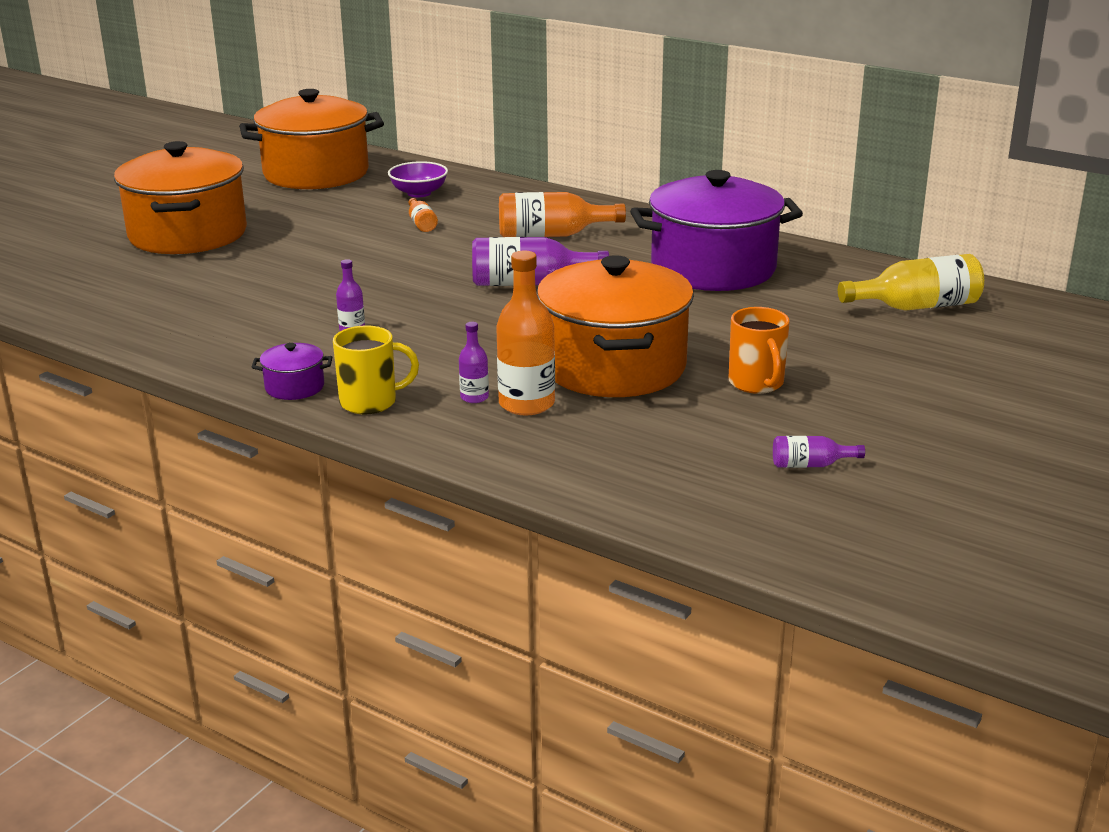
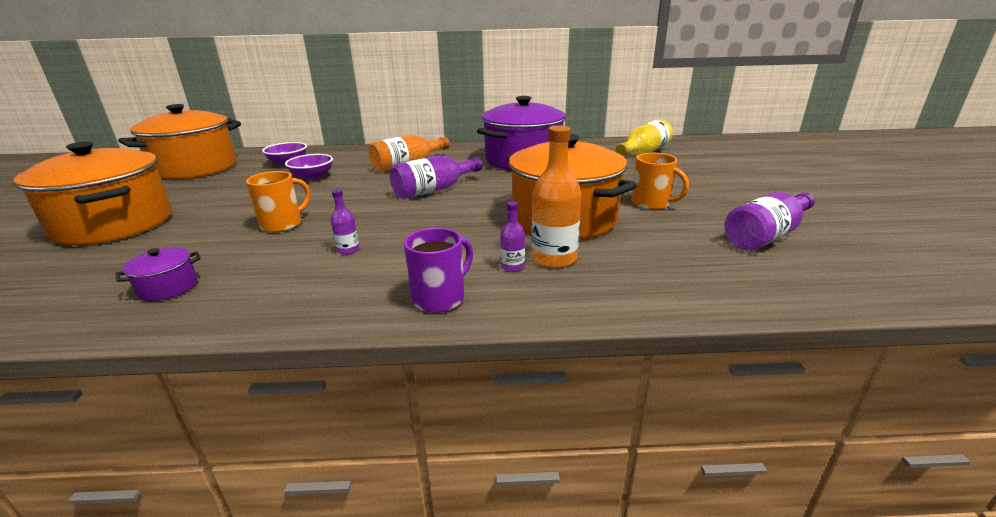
camera: 35 degrees left, 0 degrees up
(294, 387) = (356, 310): purple pot -> purple pot (168, 287)
(326, 281) = (283, 224): none -> orange mug
(370, 402) = (440, 298): yellow mug -> purple mug
(421, 224) = (312, 177): orange bottle -> purple bowl
(810, 465) = (766, 236): purple bottle -> purple bottle, size x1.96

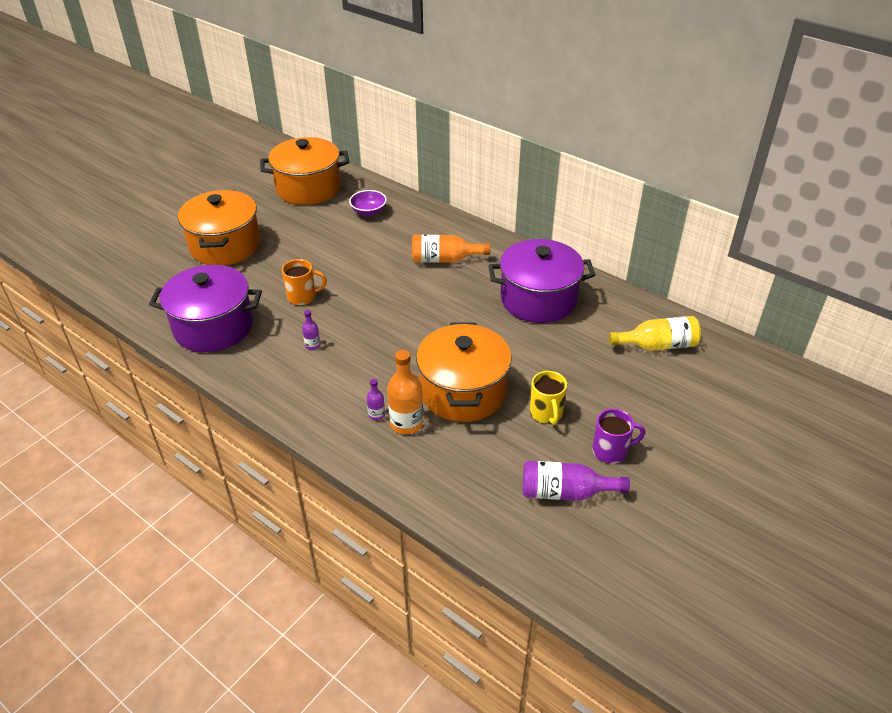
camera: 40 degrees right, 15 degrees up
(168, 287) = (213, 327): purple pot -> purple pot, size x2.50
(312, 177) = (366, 243): purple bowl -> none
(434, 190) = (424, 307): purple bottle -> none
(440, 298) = (315, 415): purple mug -> purple mug (611, 451)
(651, 204) = (546, 413): orange mug -> yellow mug

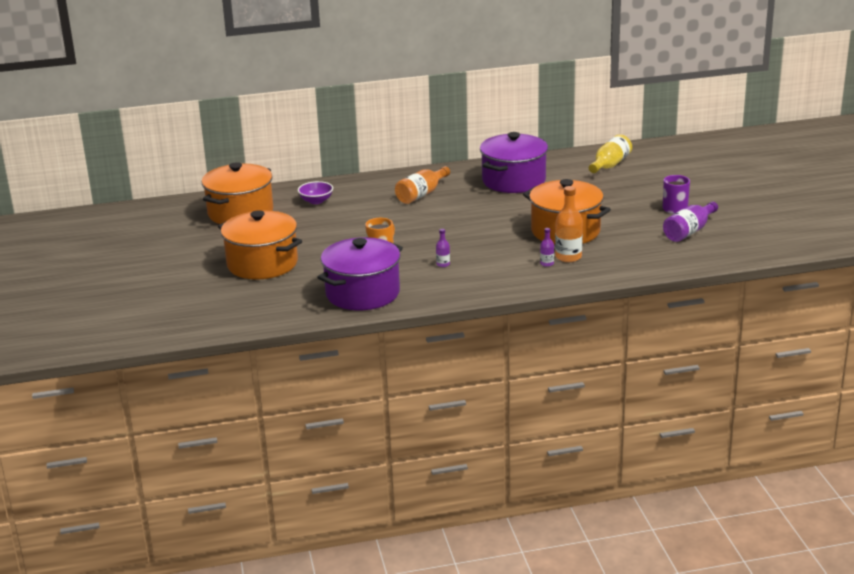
camera: 50 degrees left, 15 degrees down
(546, 413) = (620, 215): yellow mug -> none

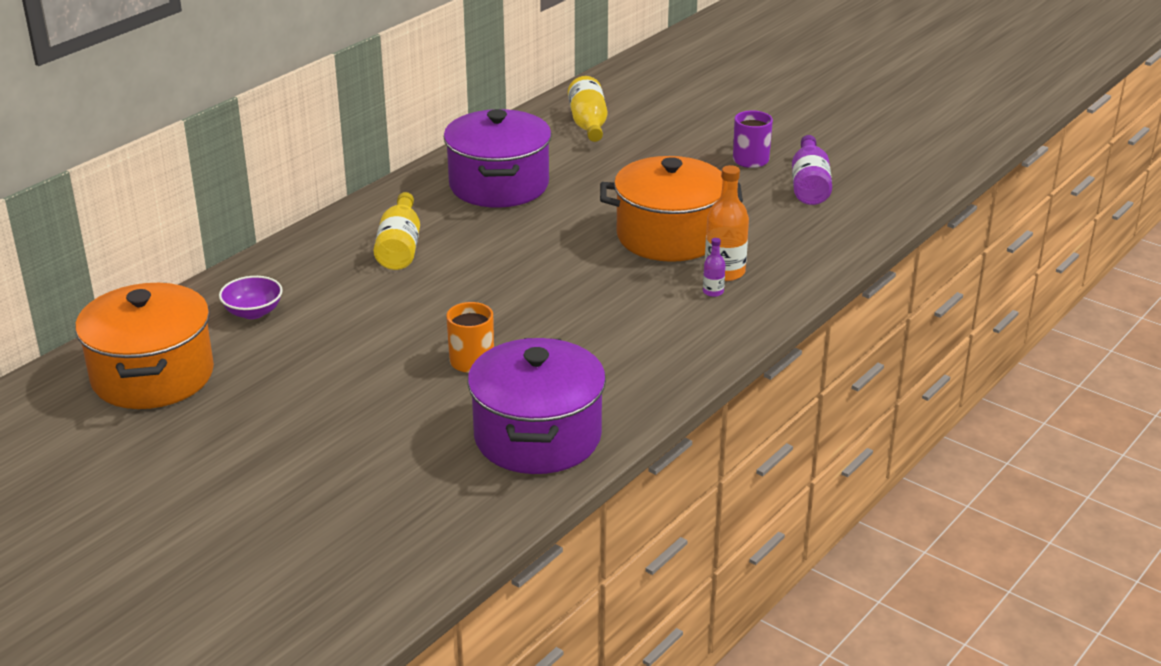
camera: 40 degrees left, 5 degrees up
(262, 264) = (314, 451): orange pot -> none
(421, 194) = (400, 247): orange bottle -> yellow bottle
(443, 264) = (583, 345): purple bottle -> none

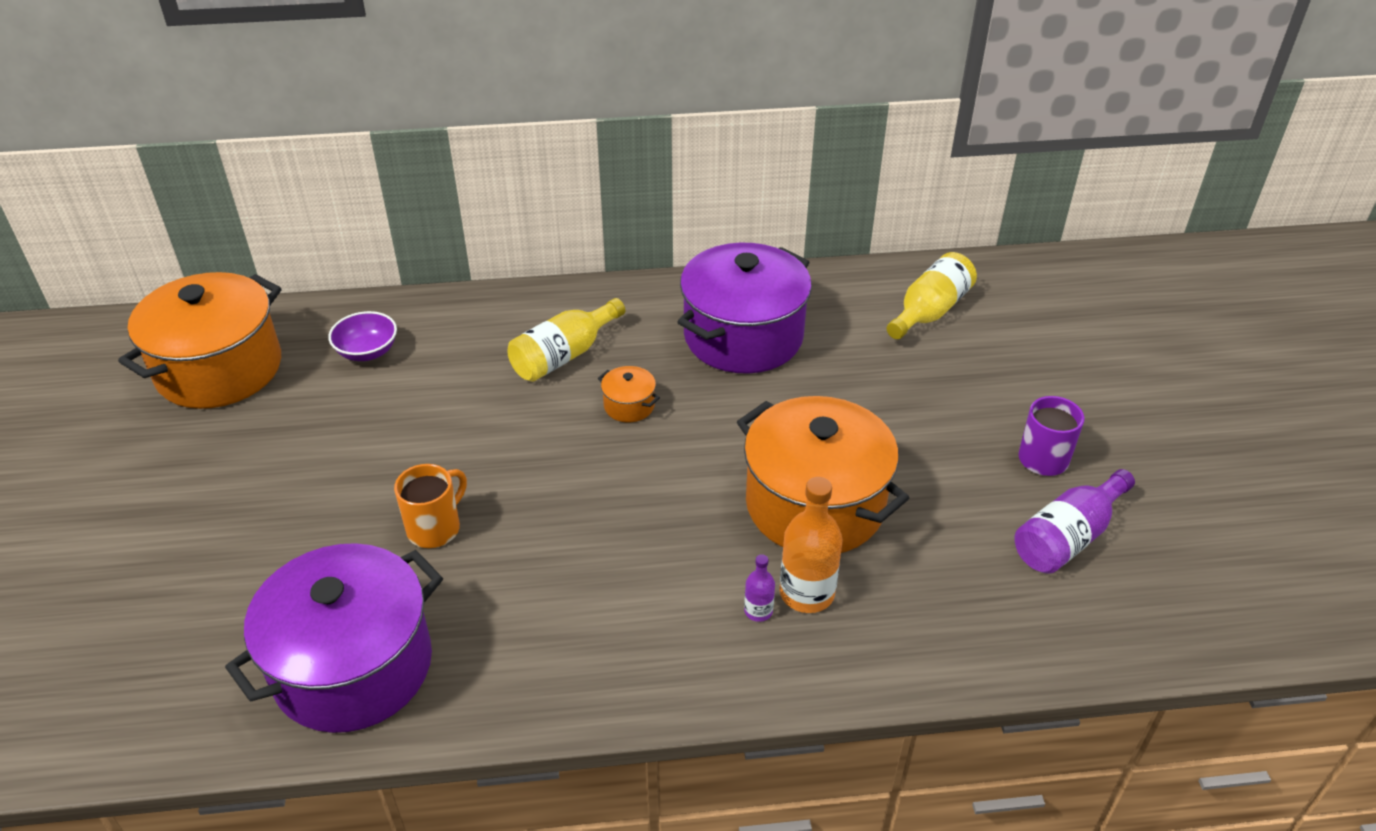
camera: 45 degrees right, 10 degrees up
(487, 249) = (629, 406): none -> orange pot

